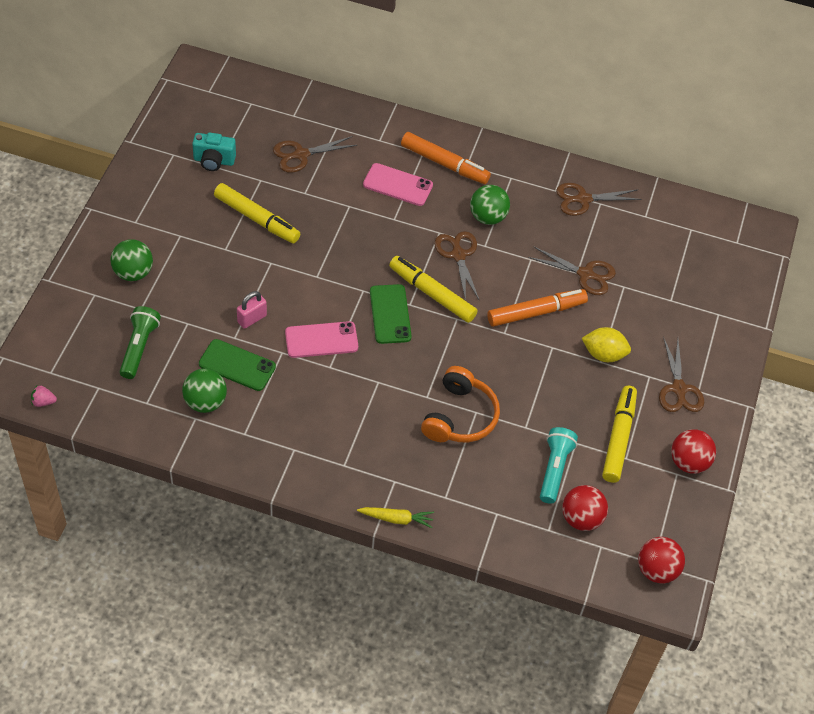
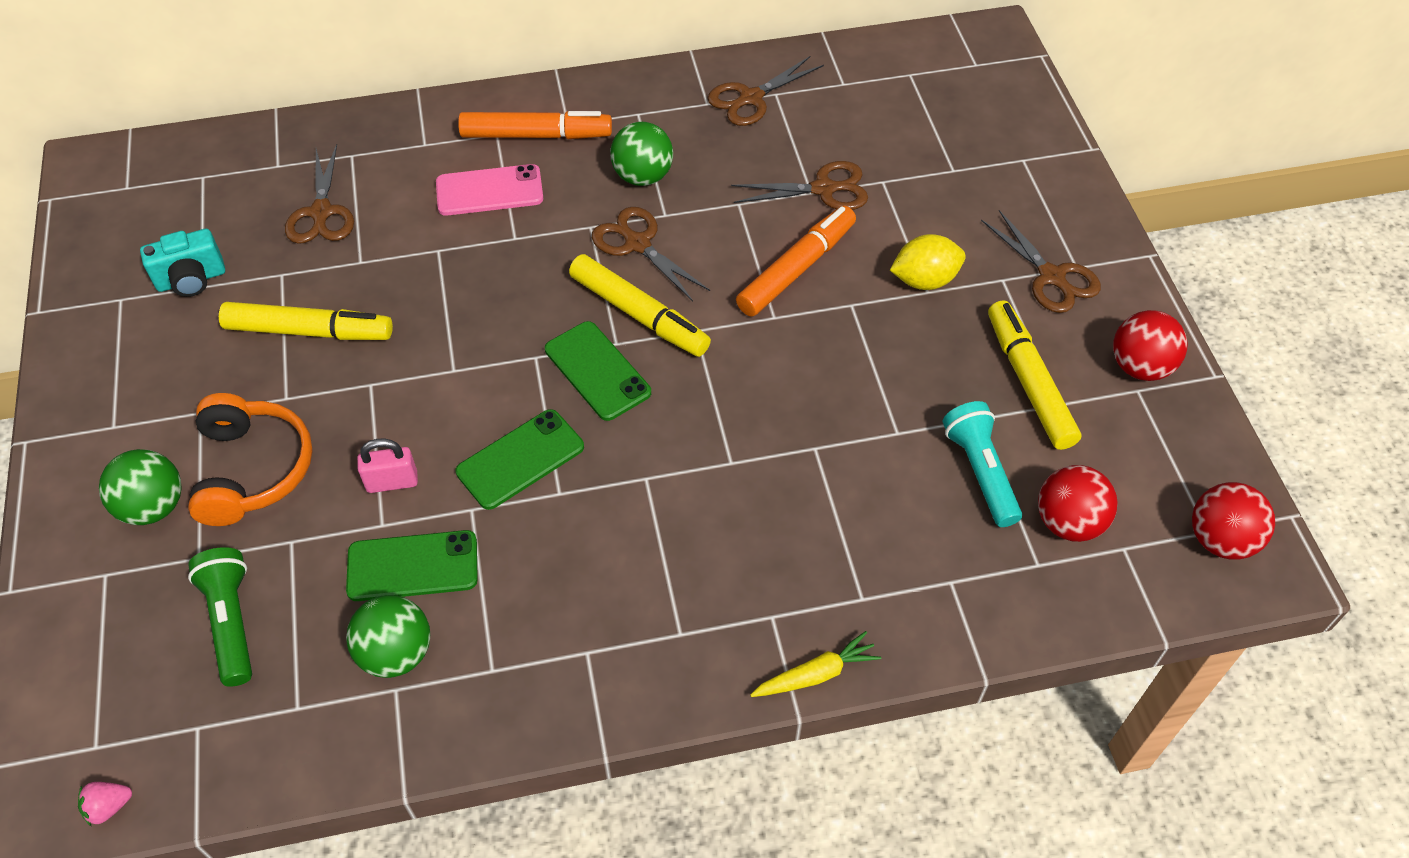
camera: 25 degrees left, 0 degrees up
(252, 319) = (392, 482): pink padlock -> pink padlock turned 60 degrees clockwise
(300, 155) = (321, 213): brown scissors -> brown scissors turned 45 degrees counterclockwise
(321, 340) = (520, 459): pink phone -> green phone
(432, 294) = (638, 314): yellow marker -> yellow marker turned 150 degrees counterclockwise
(460, 416) = (797, 466): orange headphones -> orange headphones (252, 469)

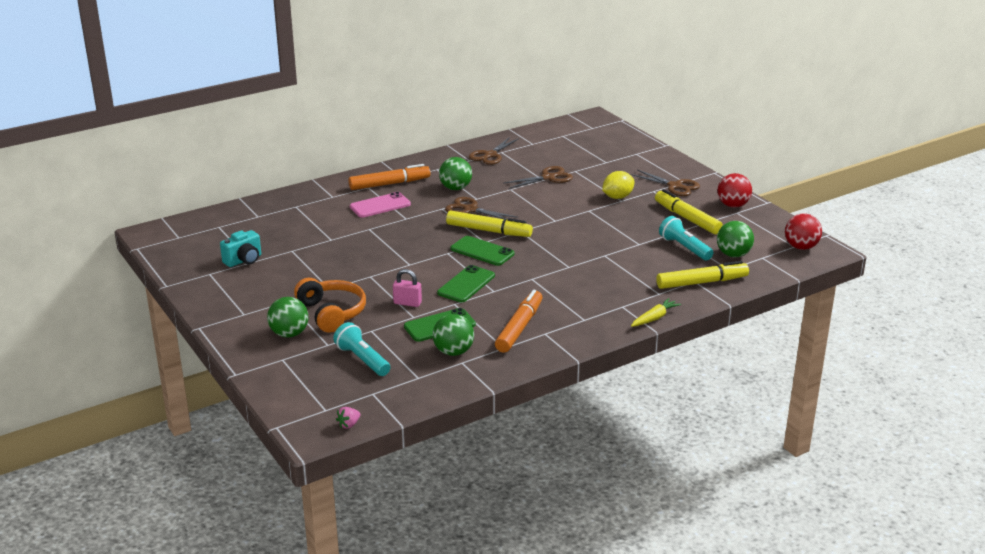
camera: 20 degrees left, 25 degrees down
(232, 622) = (362, 360): green flashlight -> turquoise flashlight
(308, 331) = (323, 265): yellow marker -> yellow marker (701, 282)
(321, 213) = (296, 227): brown scissors -> none
(392, 482) = (407, 303): pink padlock -> pink padlock turned 45 degrees clockwise
(796, 269) = (554, 204): orange marker -> orange marker (519, 328)
(1068, 522) = (733, 255): red ball -> green ball

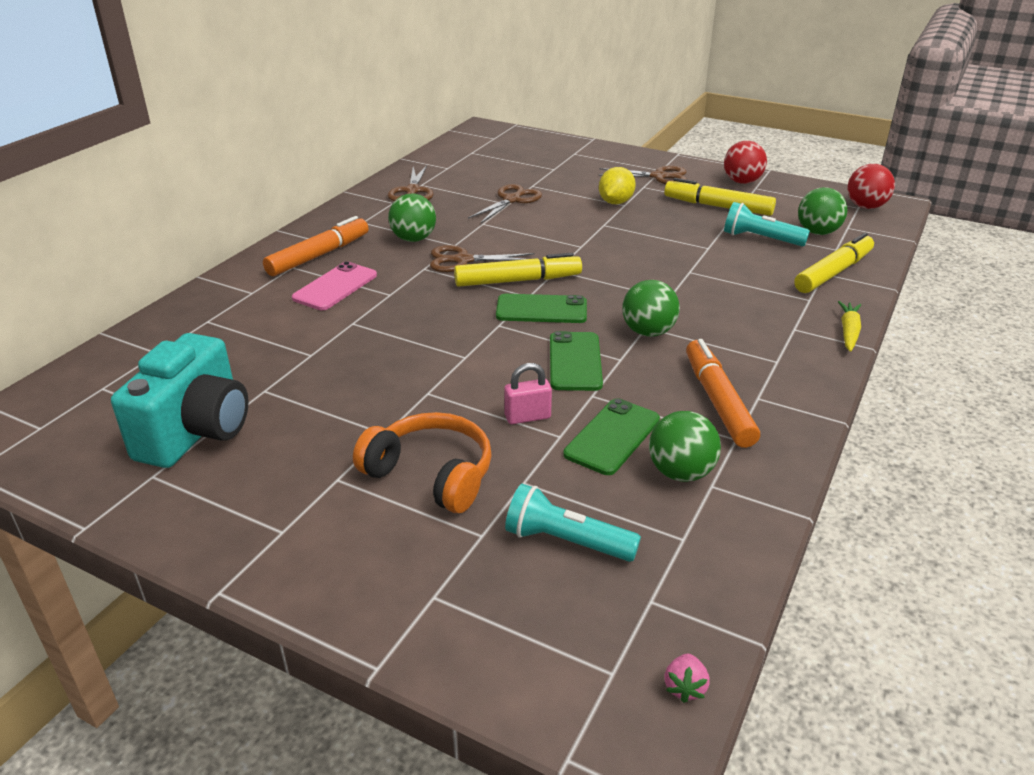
camera: 30 degrees left, 5 degrees up
(244, 260) = (197, 432): turquoise camera -> turquoise camera, size x1.78
(289, 334) = (398, 540): green ball -> green ball (648, 332)

